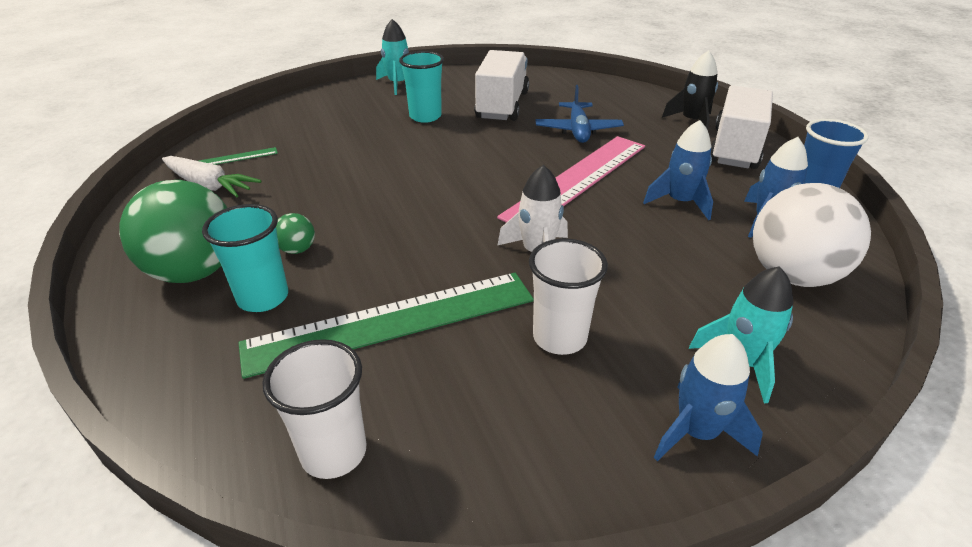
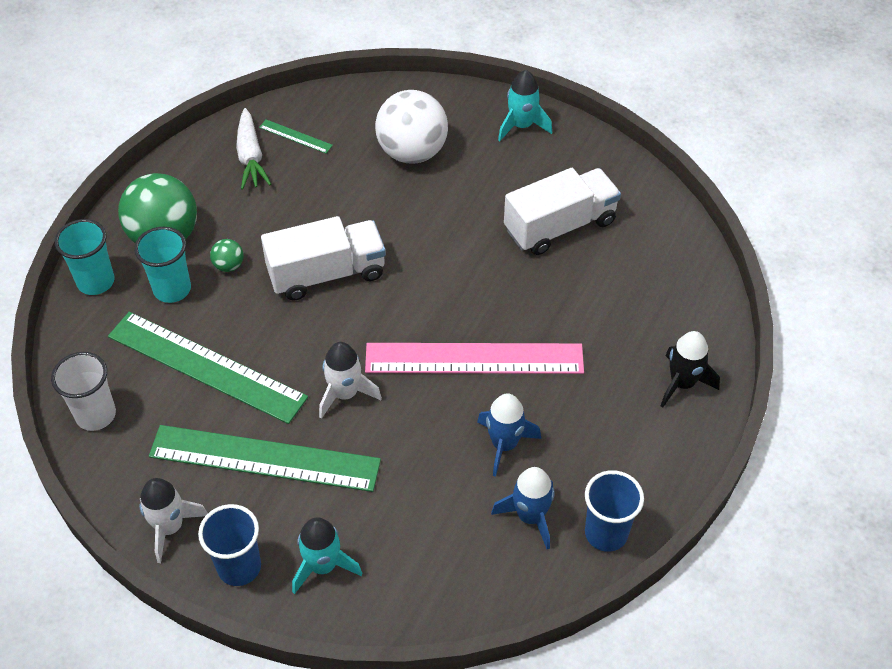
camera: 50 degrees right, 15 degrees up
(425, 116) = (479, 191): turquoise cup -> turquoise cup (96, 282)
(559, 337) = (264, 458): white cup -> green ruler
(578, 130) = (567, 309): blue plane -> none
(584, 468) = (170, 527): none -> white rocket
(696, 432) = (239, 567): blue rocket -> blue cup
(735, 148) = (654, 441): white truck -> white truck (327, 274)
(792, 275) = (458, 560): white ball -> white ball (412, 152)

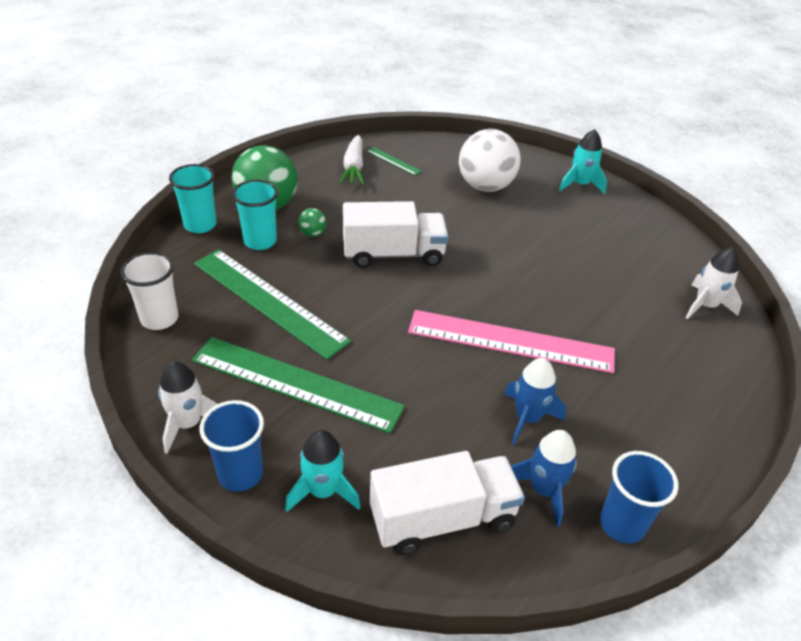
camera: 10 degrees right, 10 degrees down
(345, 394) = (385, 346): white rocket -> white rocket (705, 306)
(560, 226) = (604, 257): white truck -> white truck (442, 518)
(682, 383) = (711, 400): black rocket -> none

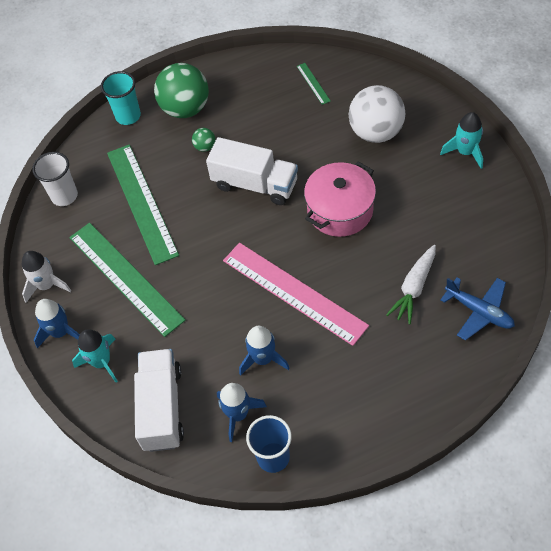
camera: 35 degrees right, 15 degrees up
(240, 474) = (60, 332): blue cup -> blue rocket
(260, 241) = (163, 144): turquoise cup -> none
(353, 167) = (275, 83): white carrot -> white carrot (414, 288)
(442, 518) = (162, 408): white truck -> white truck turned 105 degrees counterclockwise
(501, 255) = (340, 210): none -> pink pot
(705, 306) = (479, 311): white rocket -> blue plane

